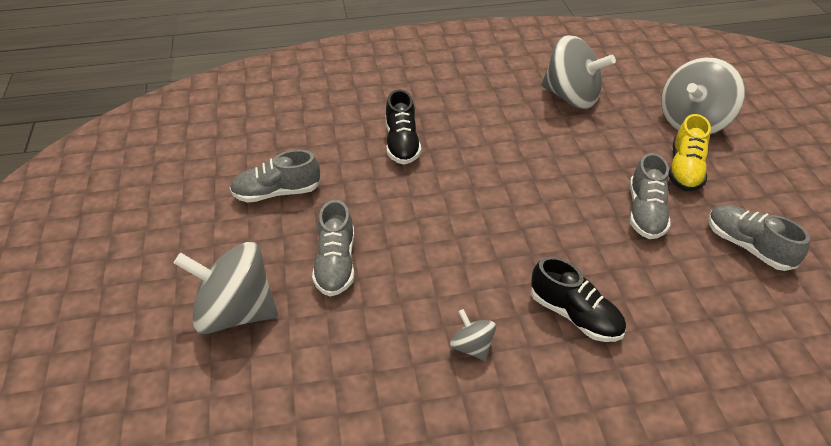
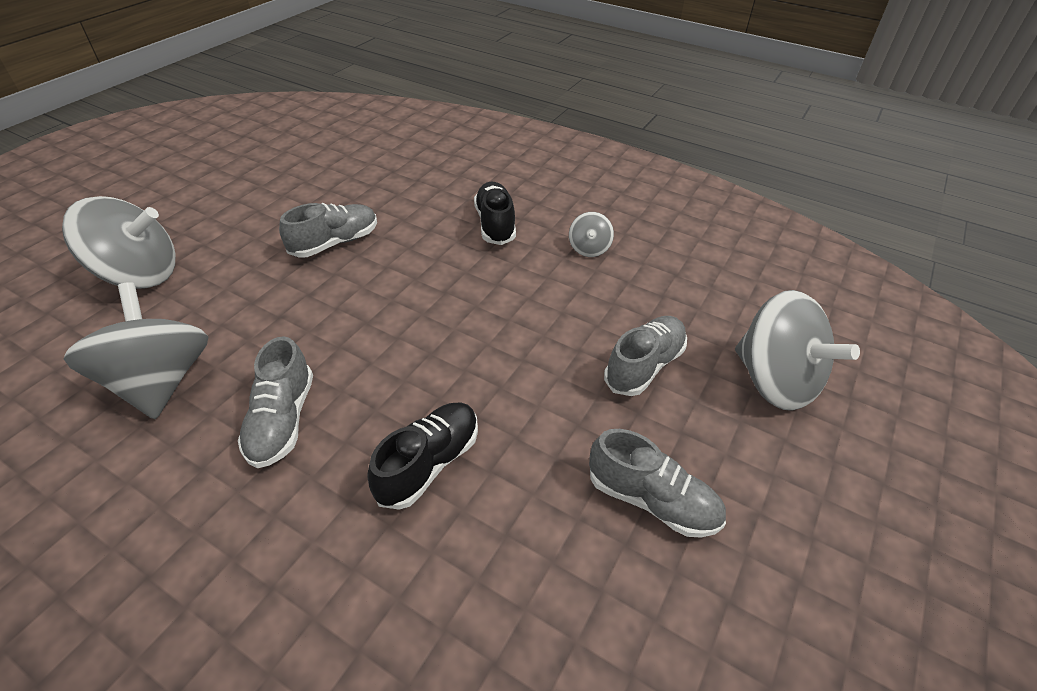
camera: 140 degrees left, 0 degrees up
(685, 169) = (241, 248): yellow shoe -> none
(747, 246) = (319, 189): grey shoe -> grey shoe (282, 420)

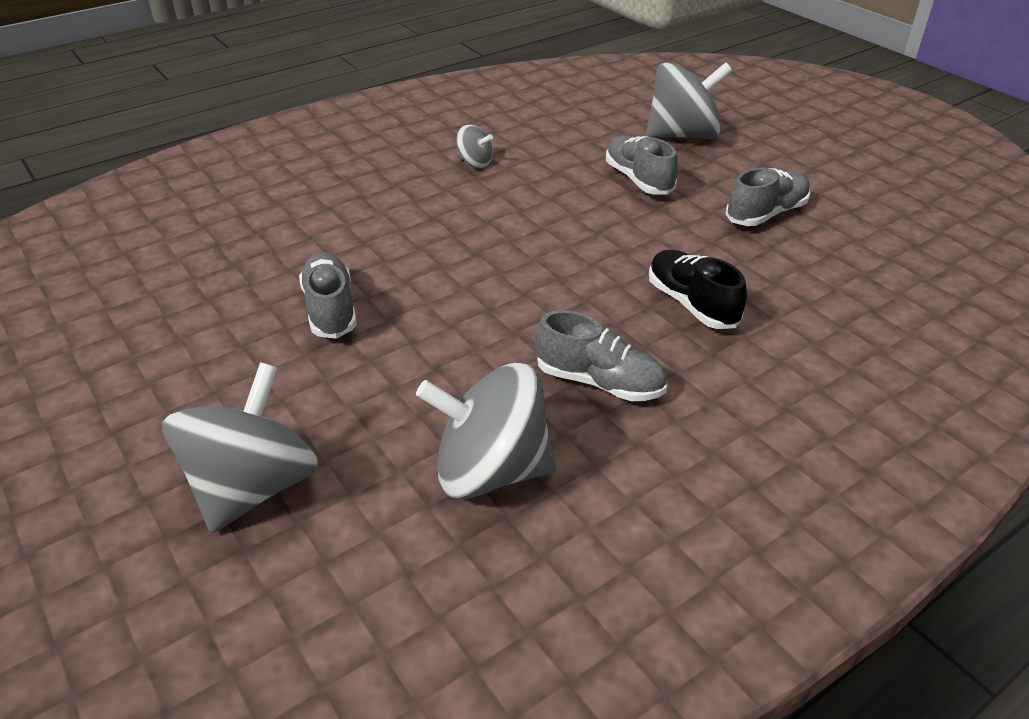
camera: 65 degrees left, 5 degrees down
(495, 224) = (392, 201): black shoe -> none

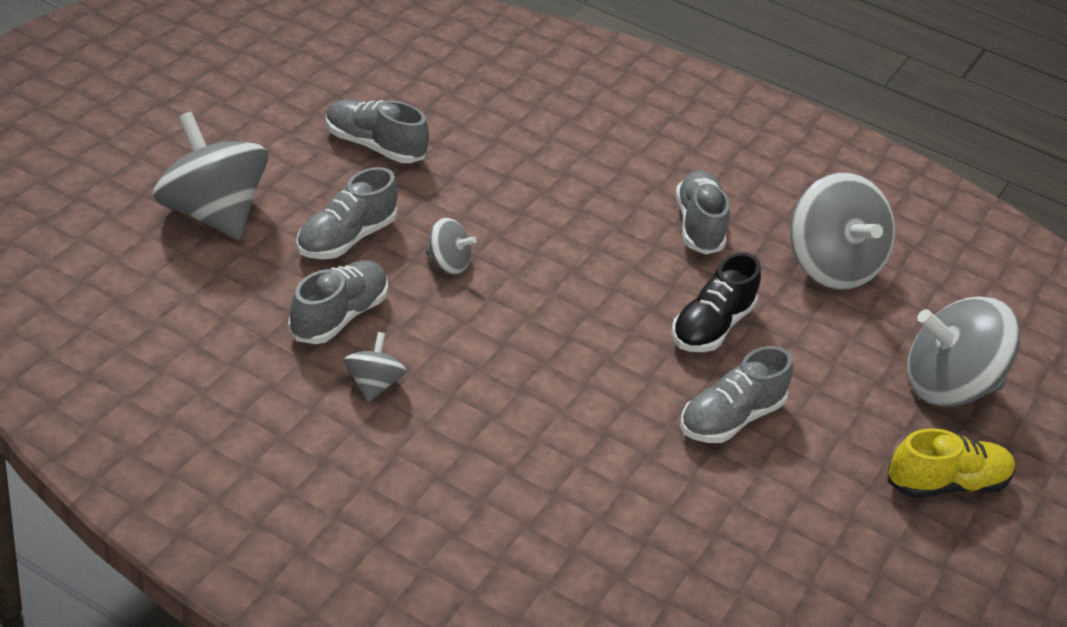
camera: 120 degrees left, 0 degrees up
(151, 418) = (946, 484): none -> yellow shoe
(550, 162) = (339, 316): none -> grey shoe
(592, 217) = (448, 263): none -> grey spinning top
(691, 304) = (560, 185): black shoe -> black shoe (711, 327)

